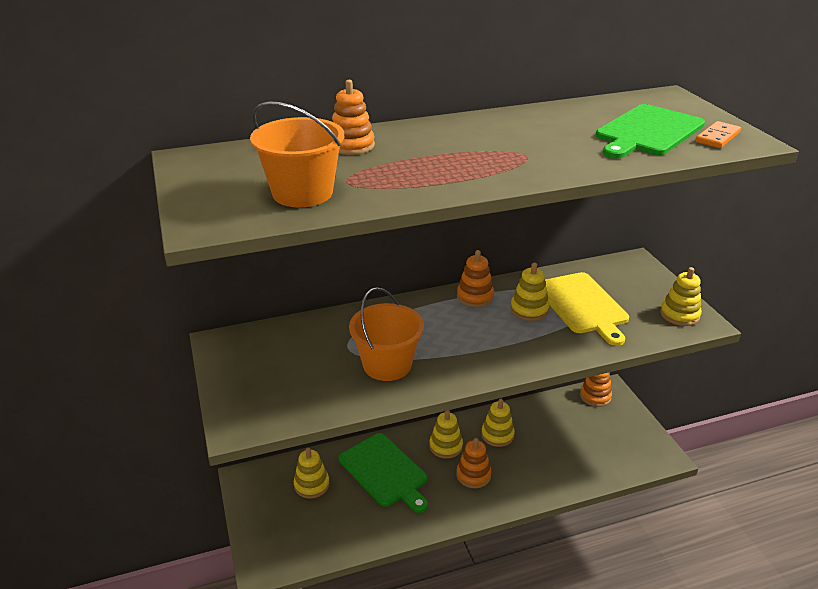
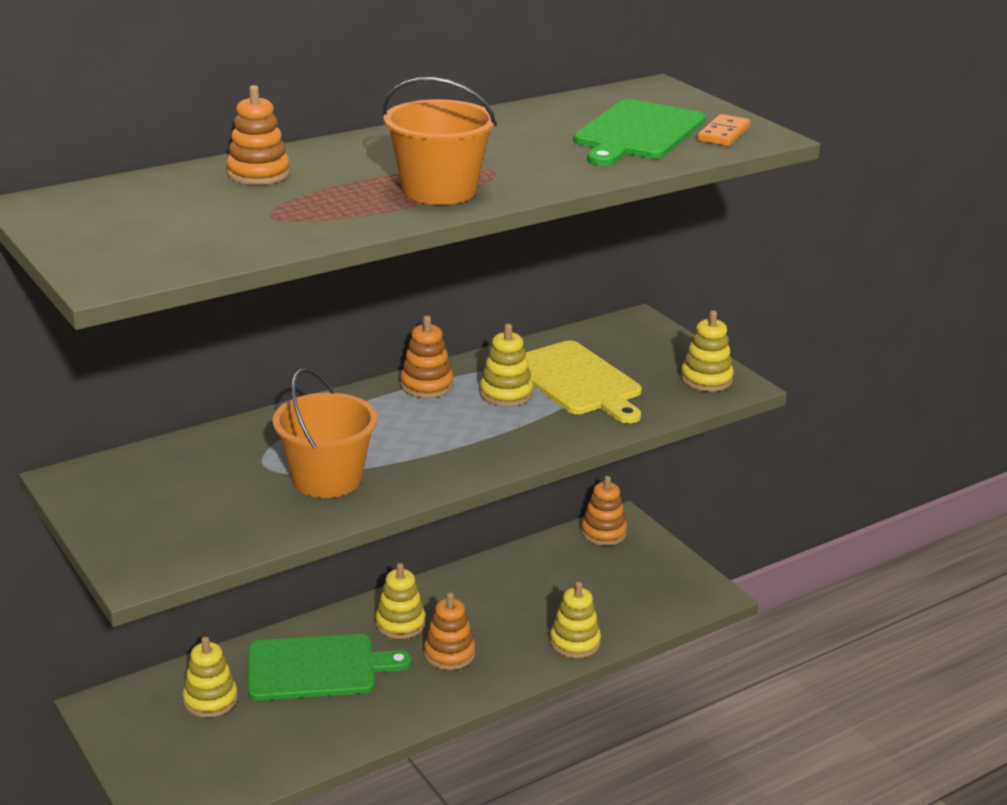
camera: 15 degrees left, 5 degrees down
(302, 193) = (220, 233): orange bucket -> orange bucket (439, 190)
(384, 471) = (317, 668): green cutting board -> green cutting board turned 45 degrees counterclockwise
(497, 435) = (473, 599): yellow stacking toy -> yellow stacking toy (575, 642)

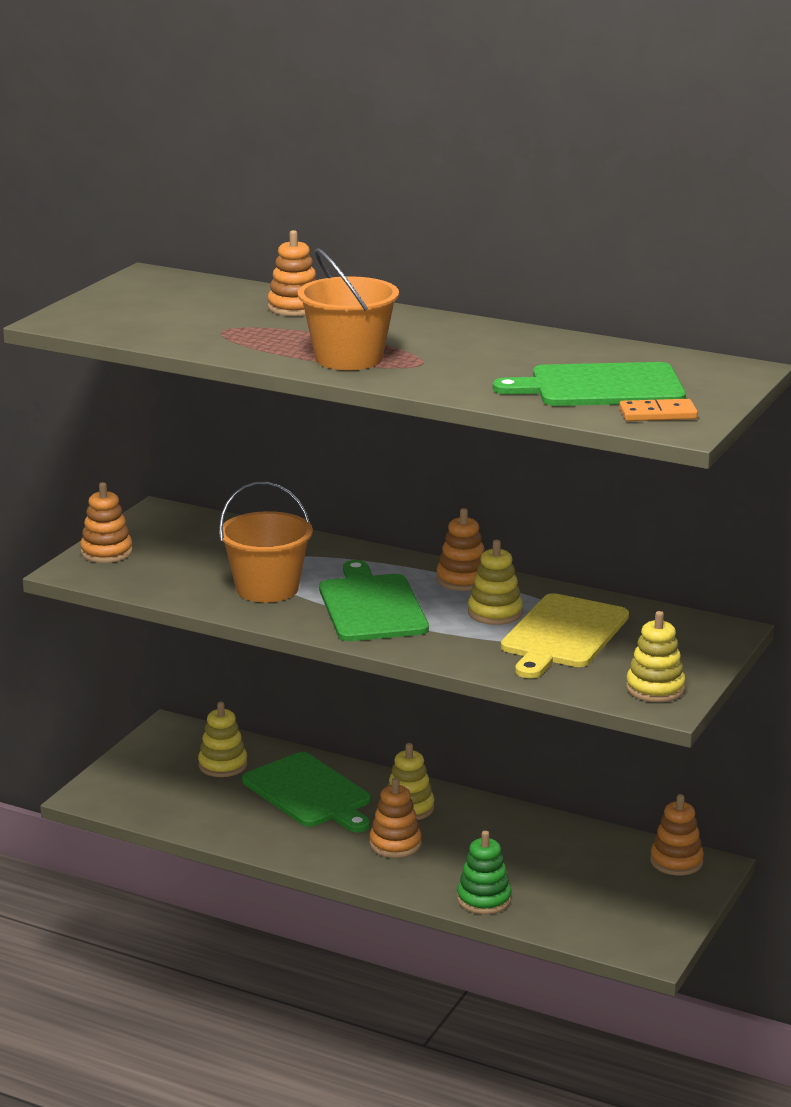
camera: 60 degrees right, 5 degrees down
(123, 539) = (106, 552): none -> orange stacking toy
(427, 441) = (371, 606): none -> green cutting board
(575, 642) = (484, 899): yellow stacking toy -> green stacking toy

